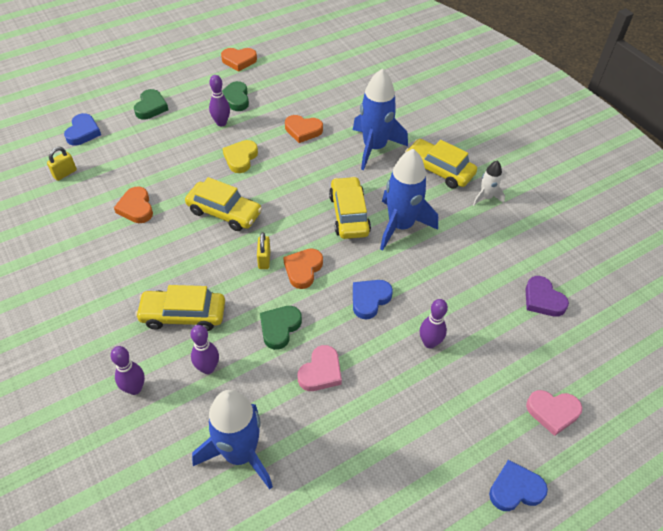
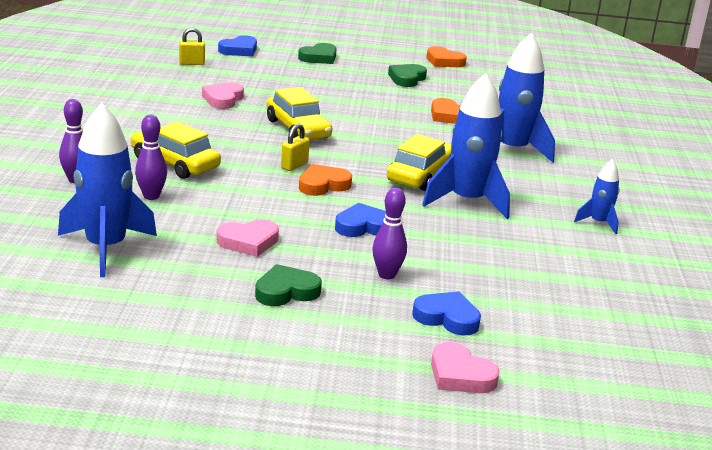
camera: 35 degrees right, 25 degrees down
(136, 208) = (223, 99): orange heart -> pink heart
(221, 123) = (372, 86): purple bowling pin -> none
(240, 158) = (360, 109): yellow heart -> none
(279, 328) = (249, 204): green heart -> green heart (286, 291)
(439, 170) = (567, 188): yellow car -> none
(486, 197) = (598, 223): white rocket -> blue rocket
(515, 489) = (337, 396): blue heart -> blue heart (447, 318)
(543, 300) = (566, 307): purple heart -> none

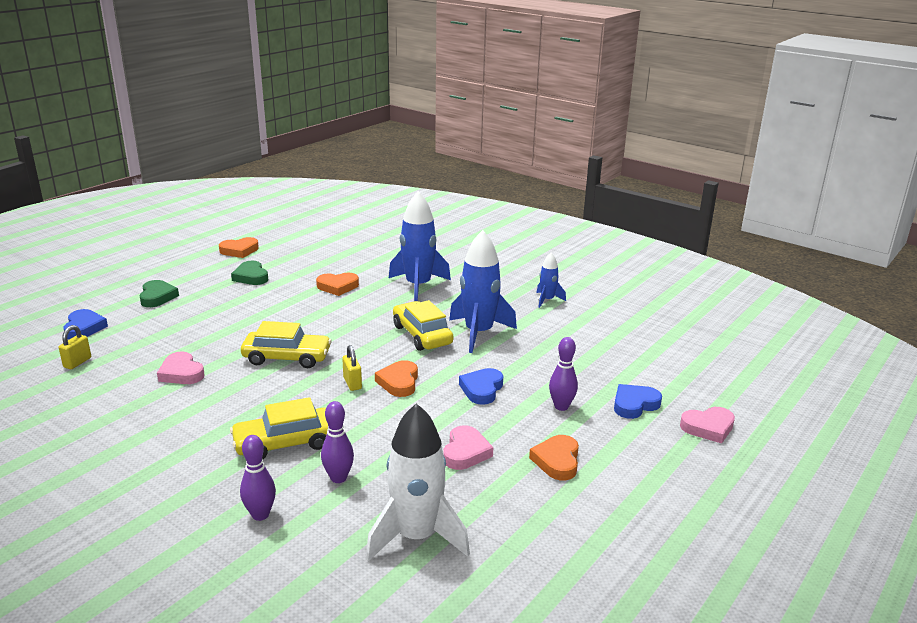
camera: 55 degrees left, 0 degrees up
(106, 248) = (416, 536): blue rocket -> white rocket
(286, 291) = (557, 461): green heart -> orange heart

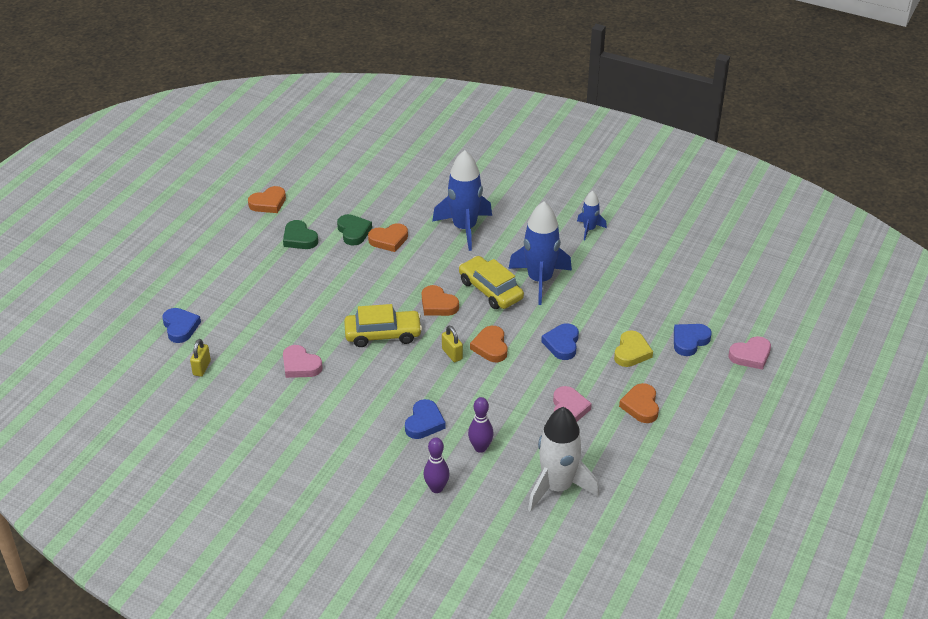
camera: 10 degrees left, 15 degrees up
(157, 297) = (224, 278): green heart -> green heart (353, 232)
(285, 443) = (424, 422): yellow car -> blue heart
(359, 340) = (438, 305): none -> orange heart
(561, 406) = (631, 352): purple bowling pin -> yellow heart

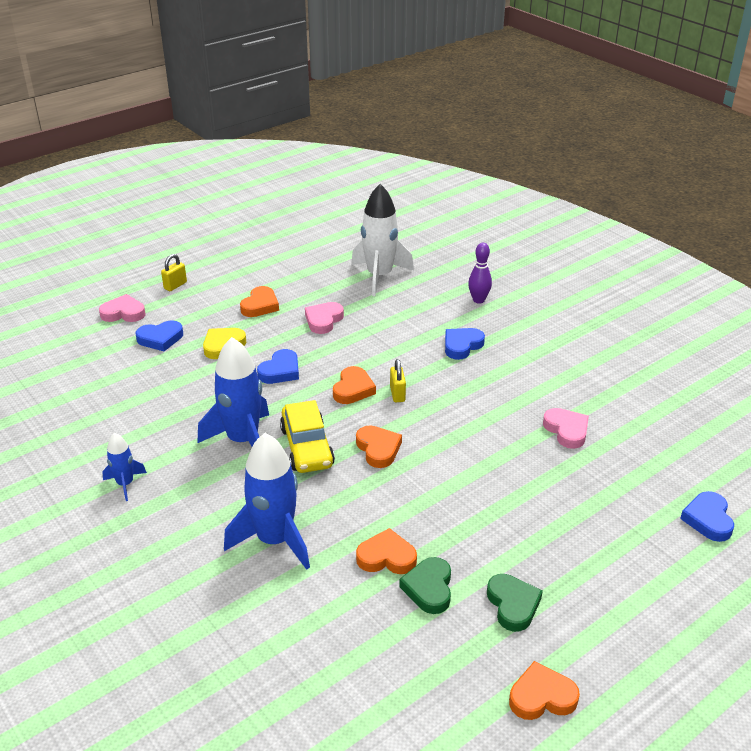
camera: 155 degrees left, 5 degrees down
(202, 368) = (683, 461): yellow padlock -> yellow padlock (175, 285)
(383, 334) = (460, 435): yellow car -> none
(480, 448) = (423, 315): purple bowling pin -> none

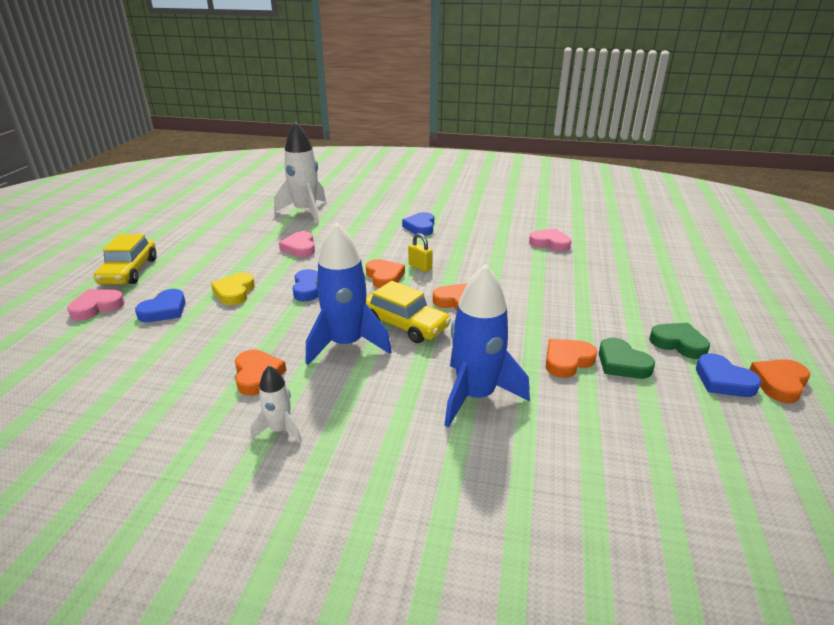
camera: 40 degrees left, 5 degrees down
(125, 484) = (280, 429): blue rocket -> white rocket
(175, 285) = (129, 271): yellow padlock -> yellow car
(260, 305) = (232, 257): orange heart -> orange heart (257, 375)
(478, 300) = (393, 202): purple bowling pin -> none
(708, 519) = (683, 251): blue heart -> blue heart (723, 380)

